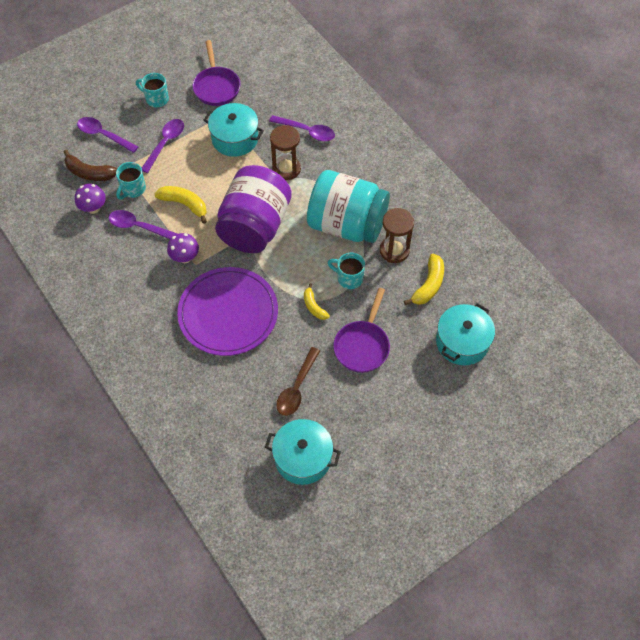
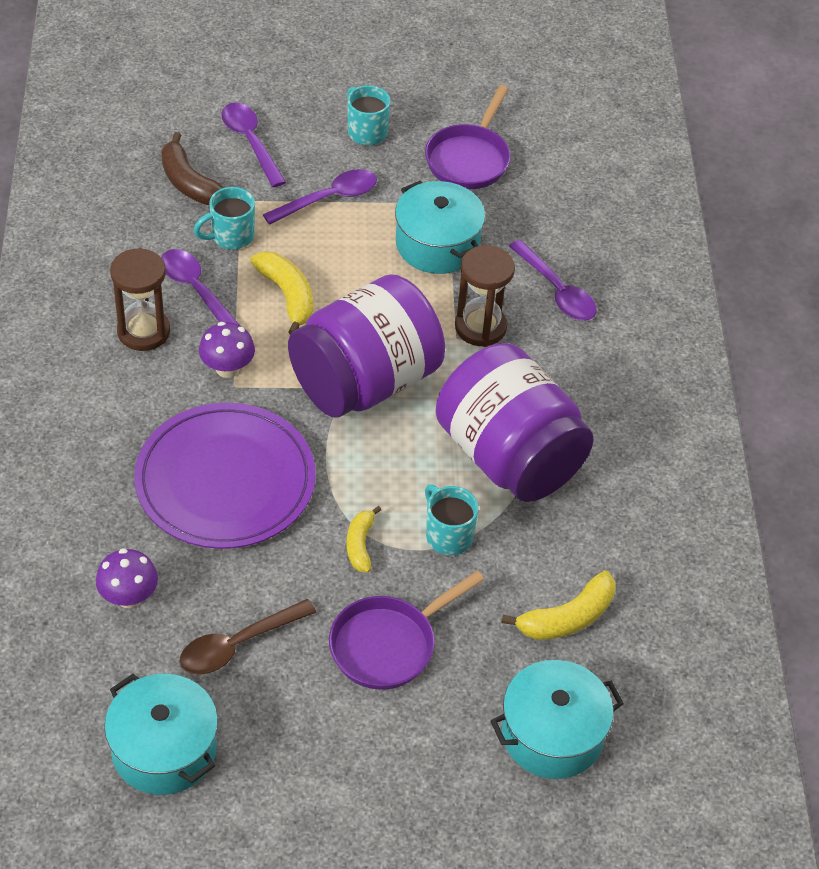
camera: 30 degrees right, 10 degrees down
(93, 208) = (155, 232): purple mushroom -> purple mushroom (129, 597)
(347, 224) = (509, 456): turquoise jar -> purple jar
(394, 250) = (553, 536): brown hourglass -> brown hourglass (143, 331)

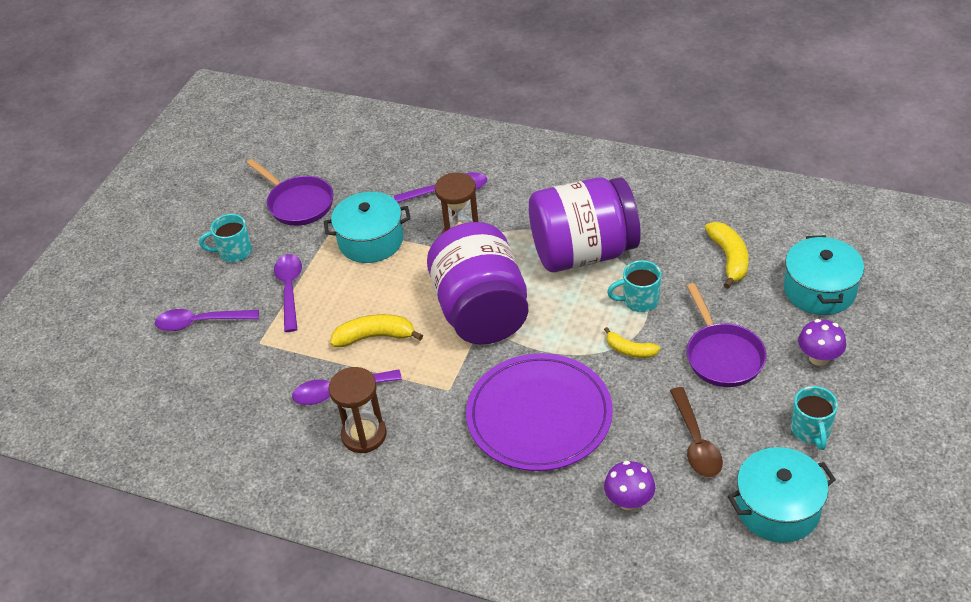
camera: 60 degrees left, 5 degrees down
(189, 182) = (219, 371): brown banana -> none
(227, 368) = (429, 389): purple mushroom -> purple mushroom (819, 358)
(231, 236) = (294, 357): turquoise mug -> turquoise mug (811, 431)

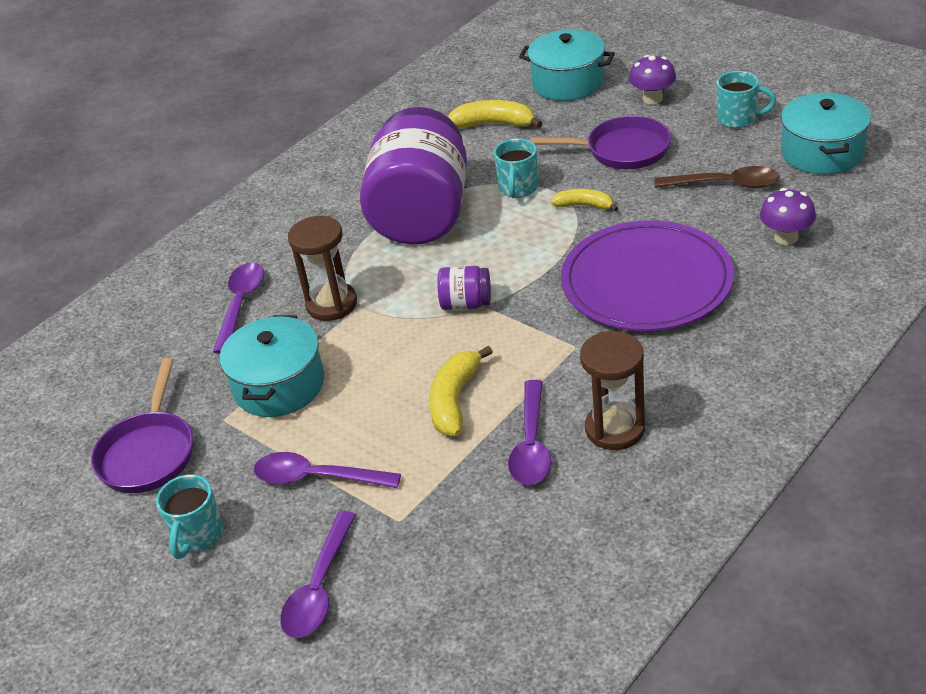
camera: 70 degrees left, 5 degrees down
(298, 203) = (149, 453): purple pan -> purple pan turned 120 degrees clockwise
(481, 312) = (466, 304): purple jar -> purple jar, size x0.40
(630, 350) = (584, 205): yellow banana -> yellow banana turned 120 degrees counterclockwise

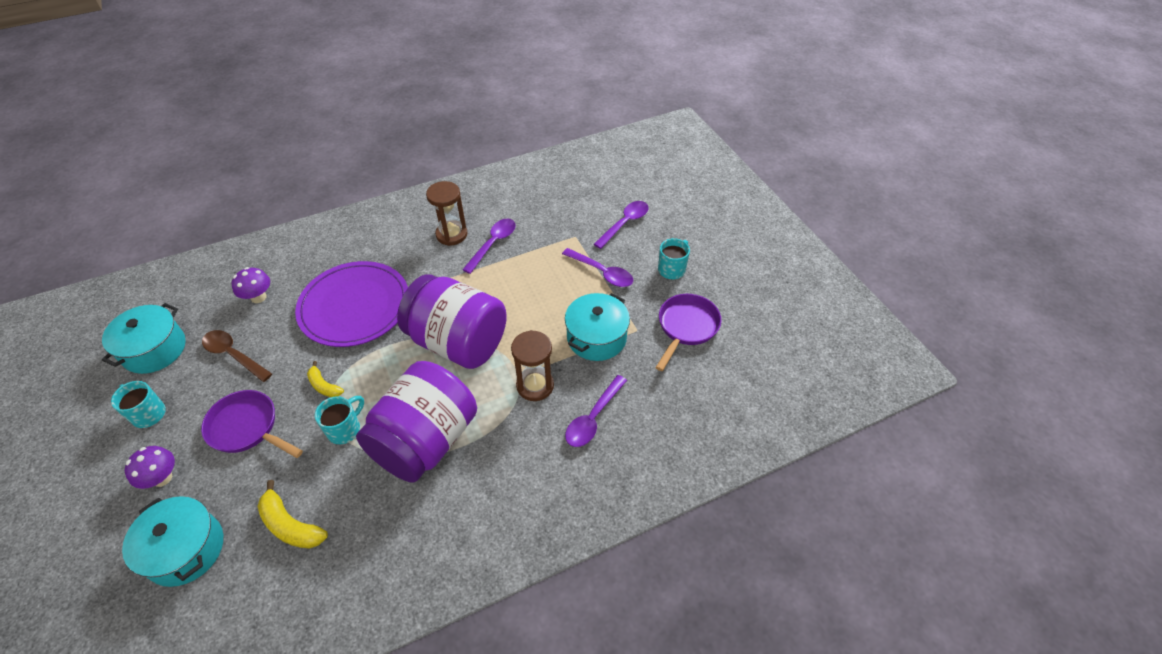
camera: 160 degrees left, 10 degrees up
(455, 400) = (510, 282): yellow banana -> none
(466, 304) = (458, 342): purple jar -> purple jar, size x2.50

